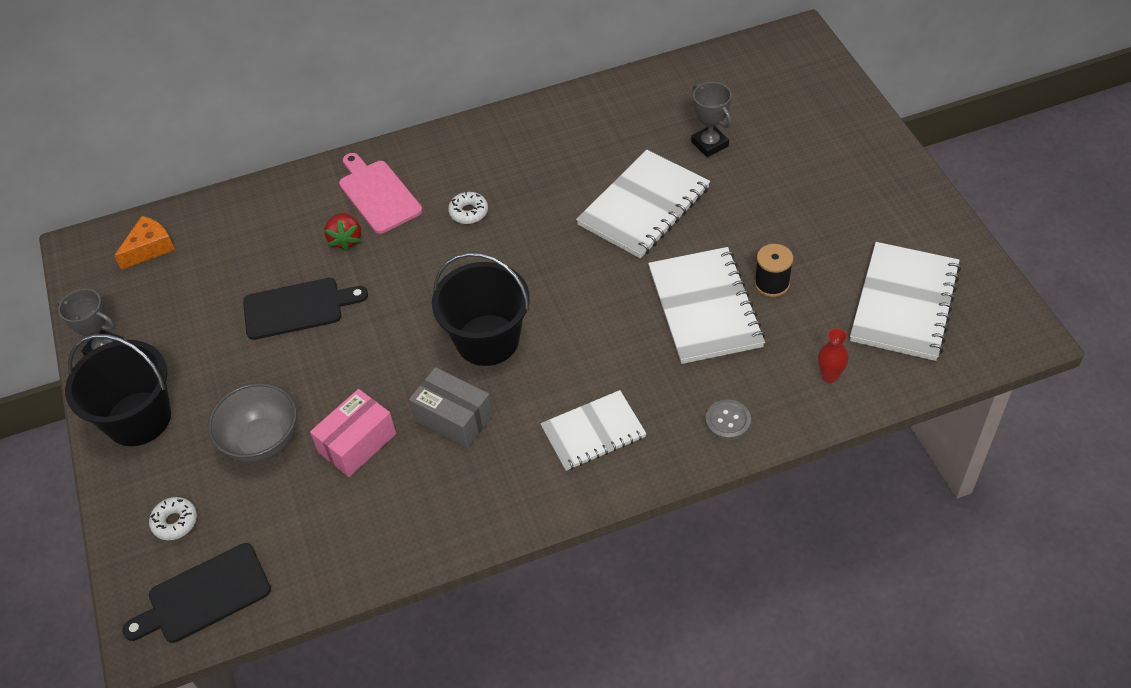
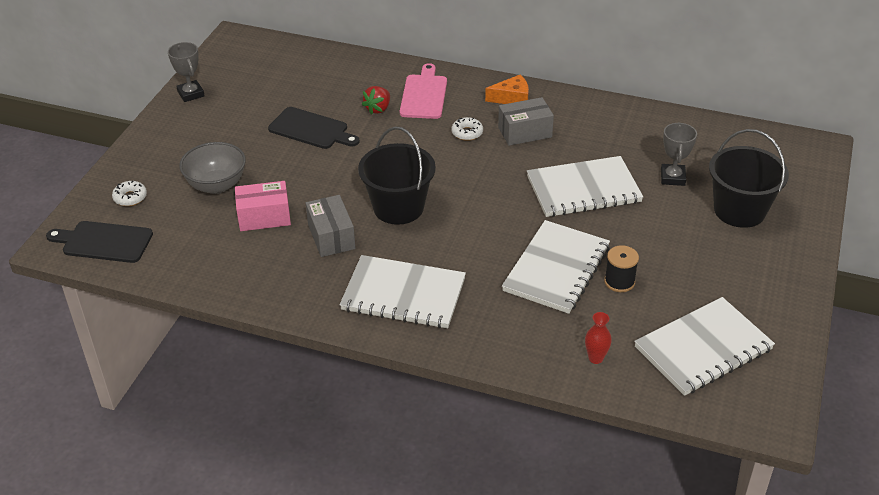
camera: 35 degrees right, 10 degrees down
(138, 419) = (169, 137): black bucket -> black bucket (739, 210)
(149, 248) = (268, 56): orange cheese -> orange cheese (512, 98)
(525, 177) = (525, 132): none -> grey box
(593, 432) = (403, 294): white notebook -> white notebook, size x1.52
(728, 421) = (495, 341): grey button -> none

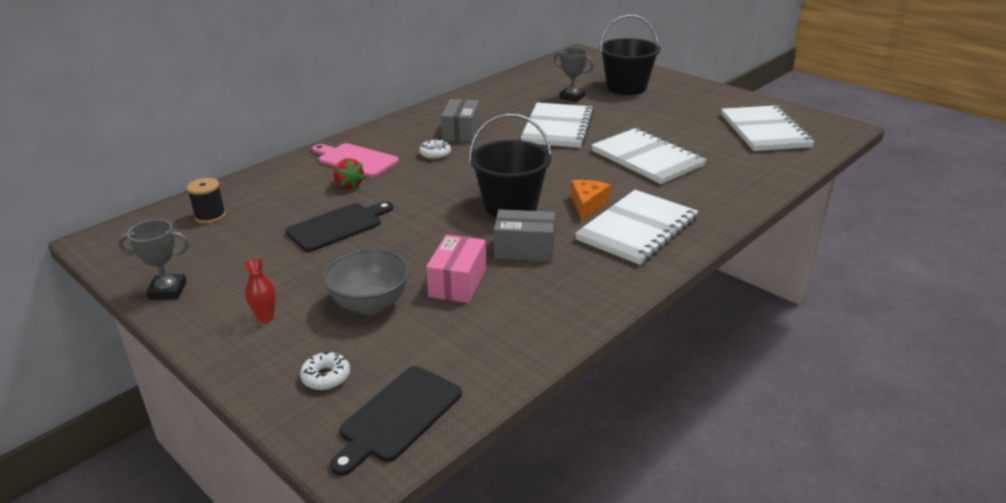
camera: 65 degrees left, 10 degrees down
(512, 98) = (409, 126): orange cheese -> orange cheese (587, 205)
(595, 358) = (759, 168): red vase -> red vase (265, 318)
(619, 282) = (677, 140): black spool -> black spool (210, 216)

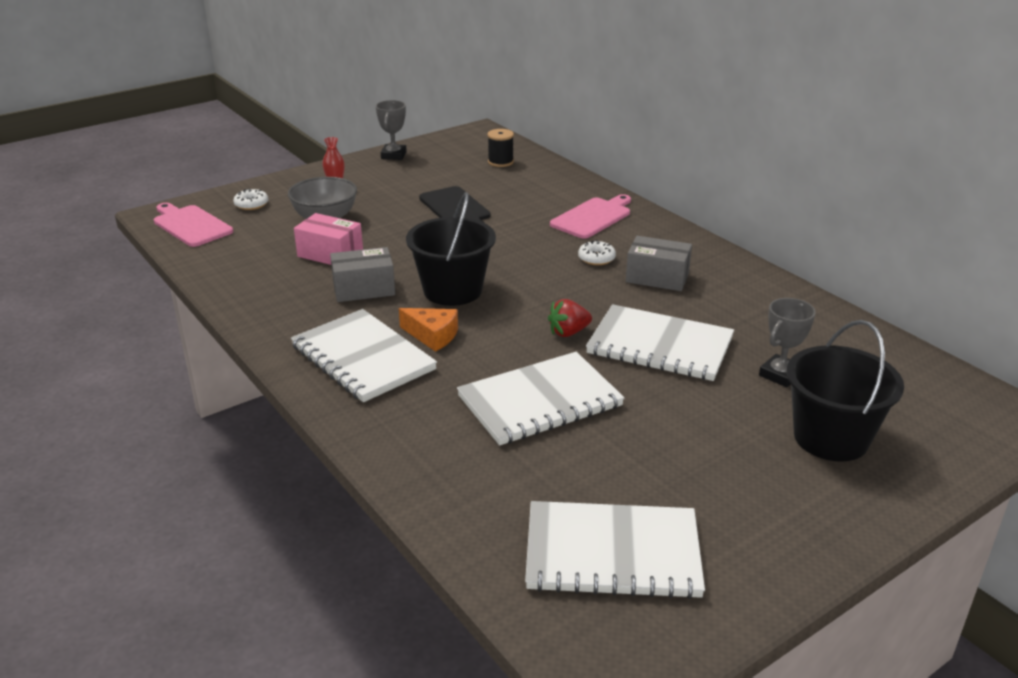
camera: 100 degrees right, 0 degrees up
(348, 185) = (535, 213): red strawberry -> red strawberry (568, 332)
(398, 416) = (190, 225): black cutting board -> pink cutting board
(524, 249) = (364, 289): grey box -> grey box turned 60 degrees clockwise

